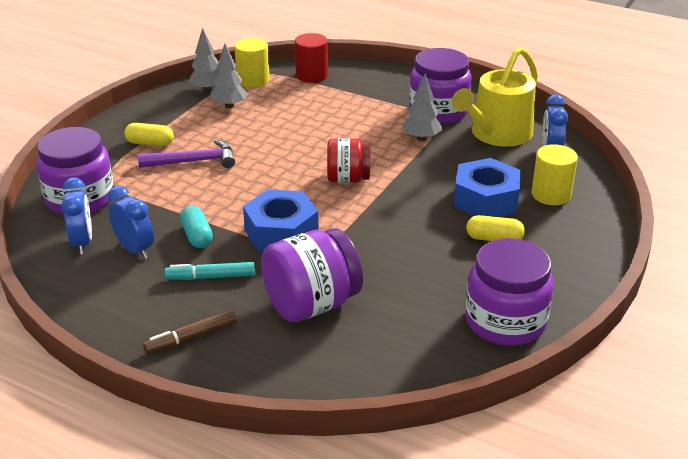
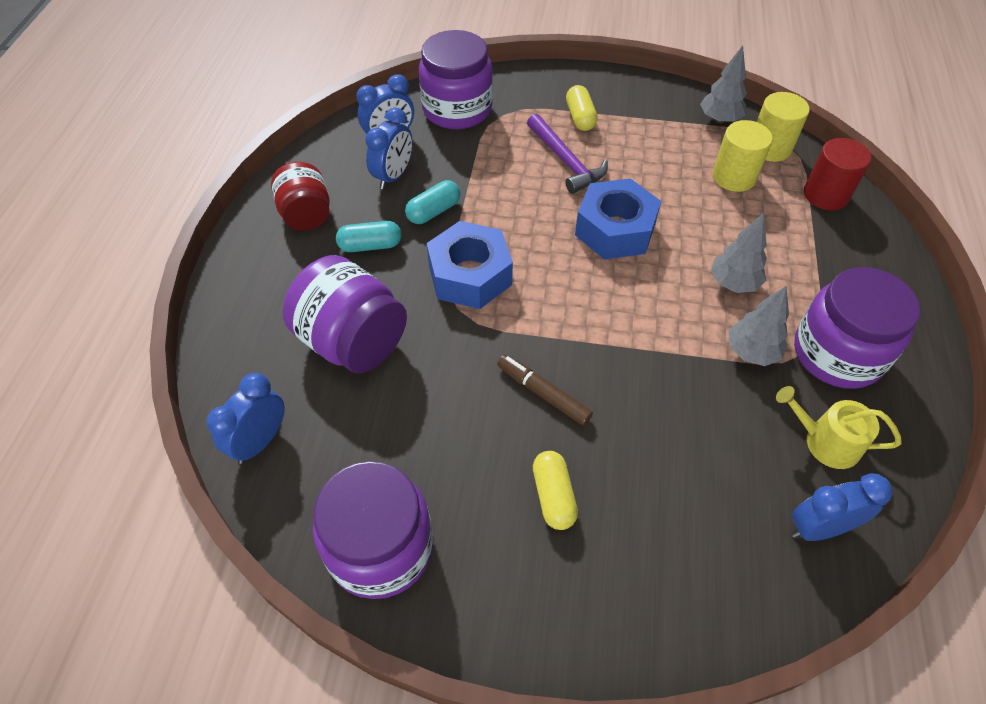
camera: 70 degrees right, 20 degrees up
(191, 338) = (273, 264): brown marker -> brown marker (543, 394)
(211, 277) = (370, 245): turquoise marker -> turquoise capsule
(229, 106) = (697, 148): grey tree -> grey tree (733, 283)
(348, 179) = (607, 302): red jar -> red jar (306, 215)
(386, 371) = (260, 441): none -> blue clock
(486, 200) = (641, 465): blue nut -> blue nut (615, 230)
(497, 134) = (825, 442): yellow watering can -> yellow watering can, size x0.55
(551, 194) = (701, 550): yellow cylinder -> yellow cylinder (734, 177)

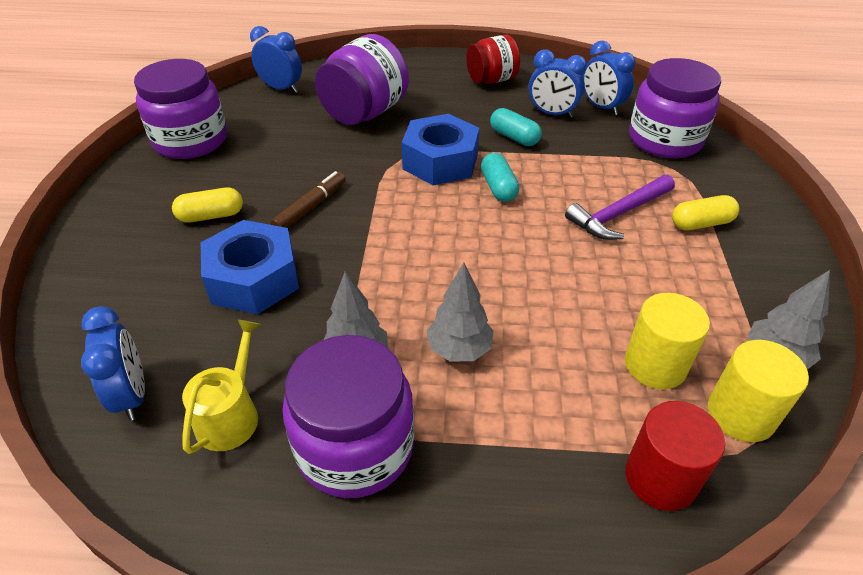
camera: 85 degrees right, 10 degrees down
(370, 245) = (465, 110): turquoise capsule -> turquoise capsule (498, 187)
(615, 230) = (522, 251): blue nut -> blue nut (254, 279)

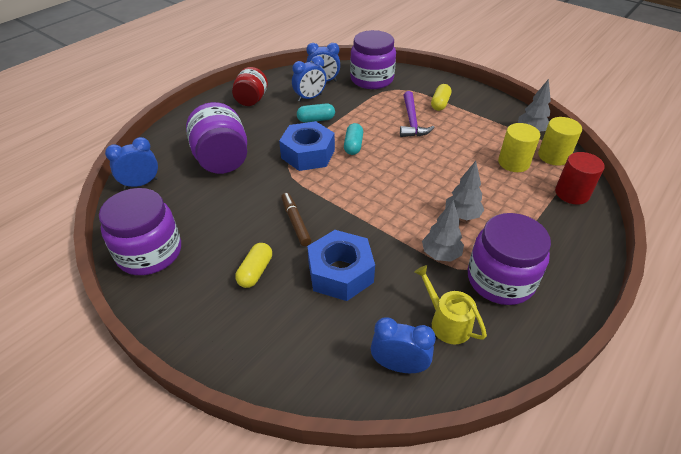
camera: 55 degrees left, 0 degrees up
(498, 187) = (353, 145): turquoise capsule -> turquoise capsule turned 75 degrees clockwise

